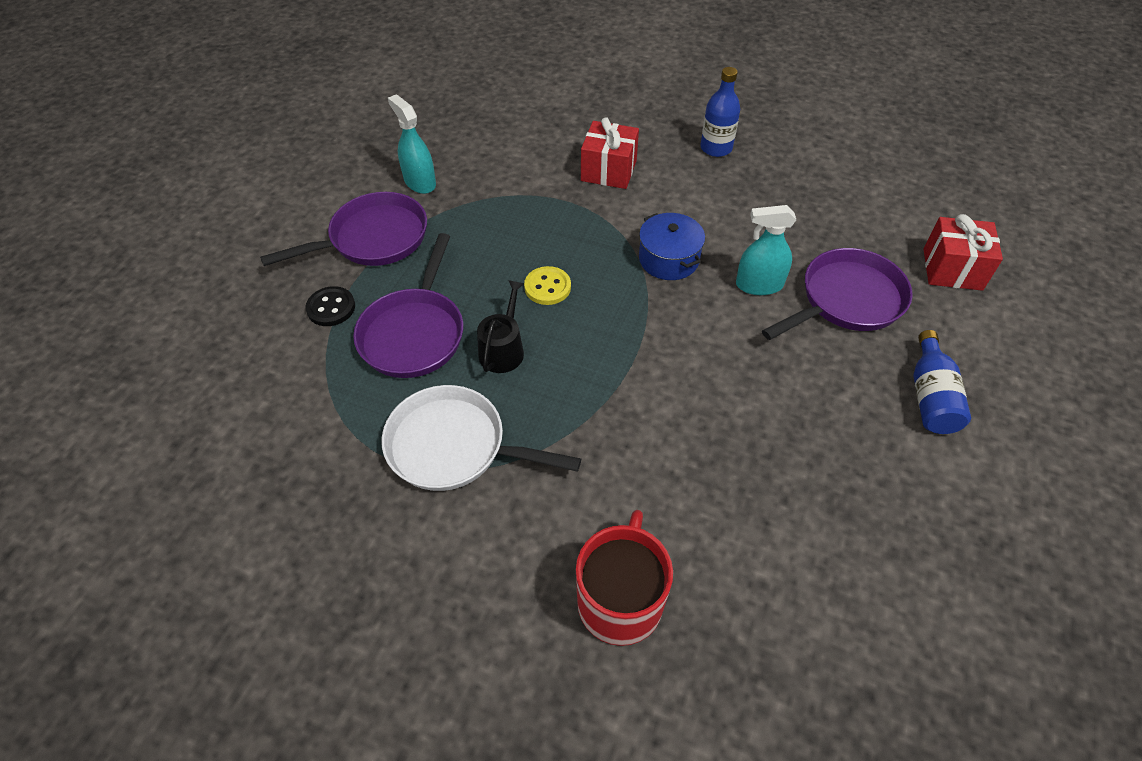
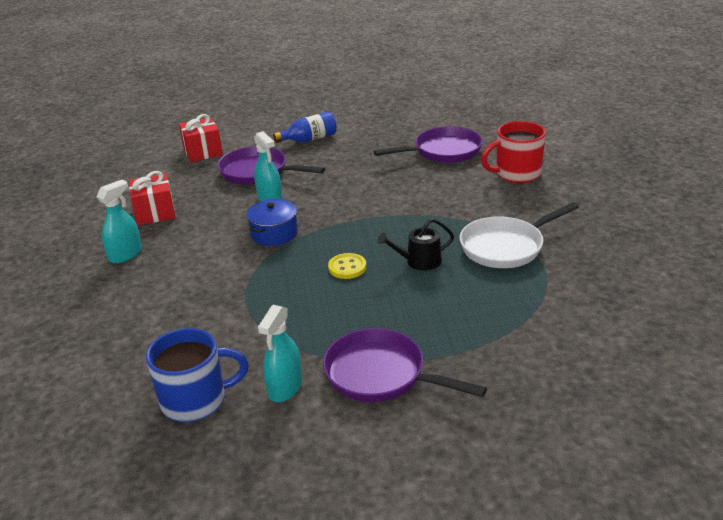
camera: 120 degrees left, 20 degrees down
(331, 308) = (472, 353): black button -> none
(414, 333) = (448, 302): purple pan -> purple pan (443, 151)
(454, 446) = (506, 247): white pan -> white pan turned 75 degrees clockwise
(457, 136) = (195, 400): none -> blue mug
(608, 170) = (190, 292): red gift -> red gift (155, 212)
(716, 148) = (125, 255): blue bottle -> turquoise spray bottle

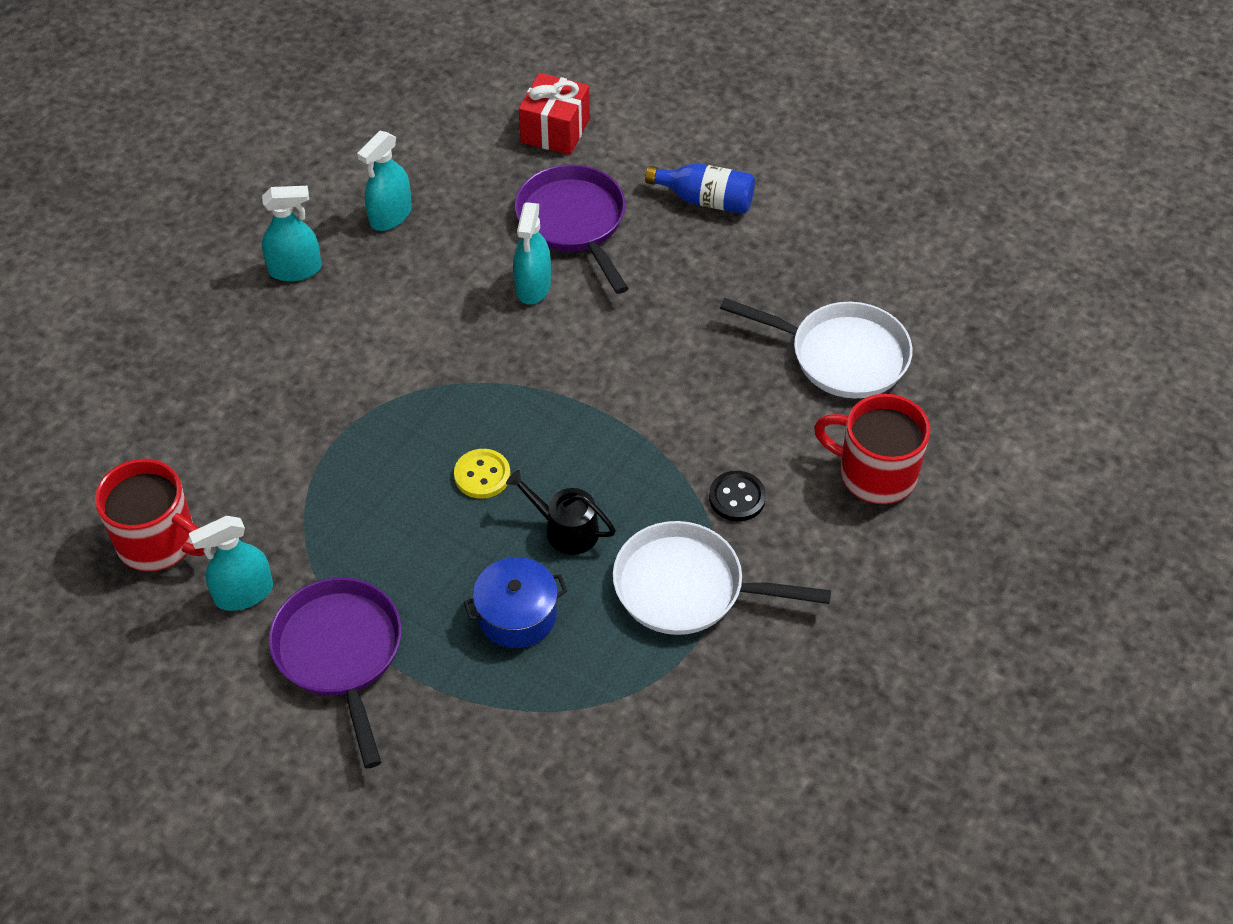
camera: 40 degrees right, 20 degrees up
(155, 212) = (390, 216): red gift -> turquoise spray bottle
(195, 400) = (158, 541): blue mug -> red mug
(274, 233) = (471, 355): blue pot -> blue pot (517, 615)
(443, 151) = (841, 355): purple pan -> white pan
(476, 209) = (737, 497): none -> black button

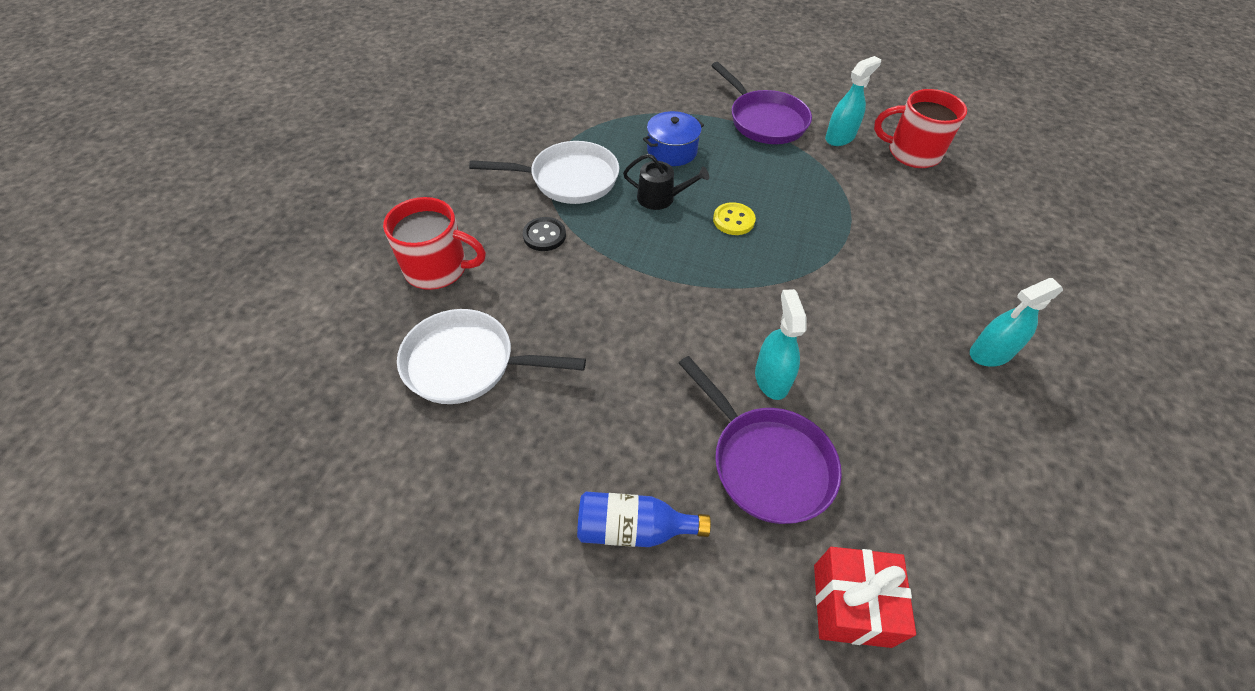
camera: 165 degrees right, 0 degrees up
(390, 216) = (952, 431): turquoise spray bottle -> none

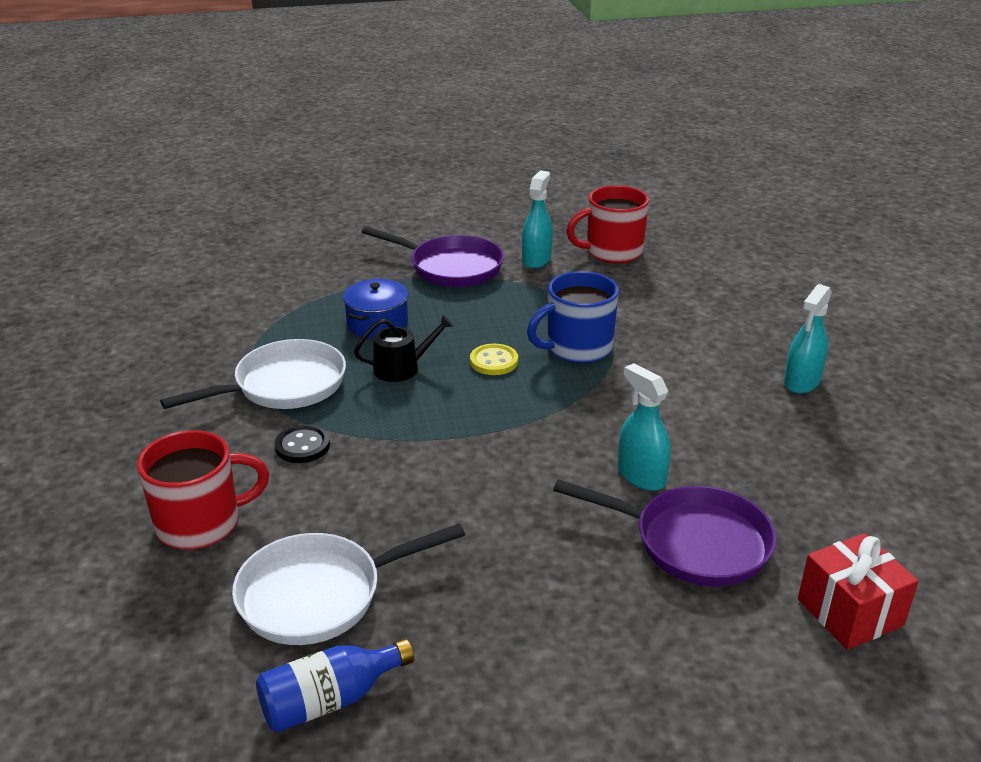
camera: 30 degrees left, 20 degrees down
(633, 529) = (621, 651): blue bottle -> blue bottle (330, 700)
(810, 235) = (577, 348): none -> blue mug

